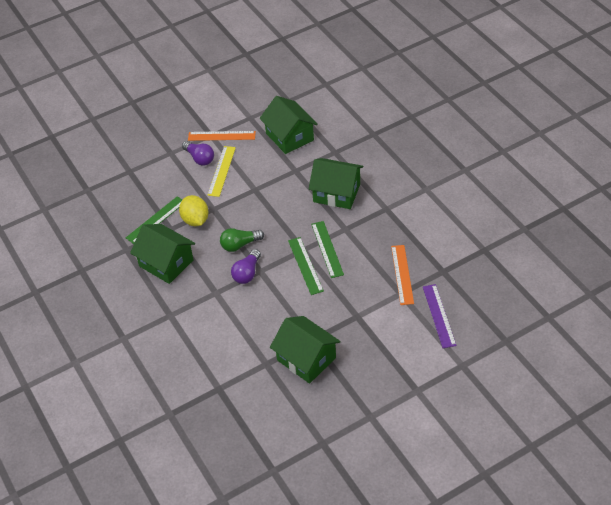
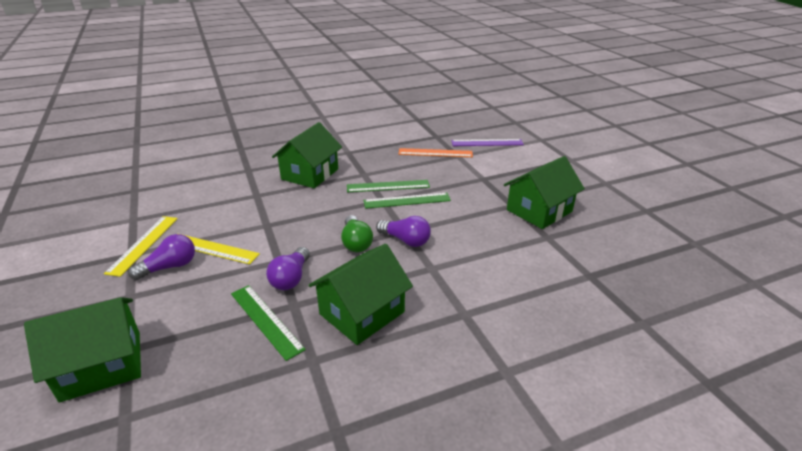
camera: 85 degrees left, 15 degrees down
(195, 220) = (291, 278): yellow lemon -> purple light bulb
(221, 136) = (143, 244): orange ruler -> yellow ruler
(289, 137) = (197, 194): green house -> green house (102, 365)

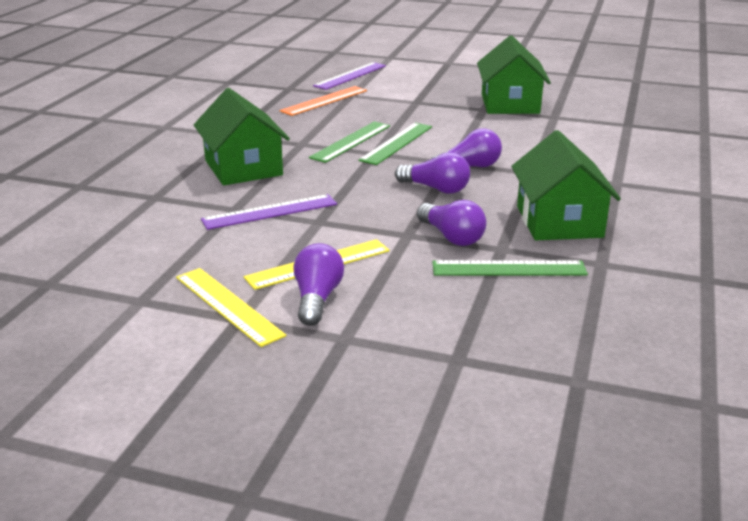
camera: 50 degrees left, 5 degrees down
(102, 365) = (468, 380): green house -> none
(263, 206) = (270, 212): none -> purple ruler
(356, 243) = (436, 189): green light bulb -> purple light bulb

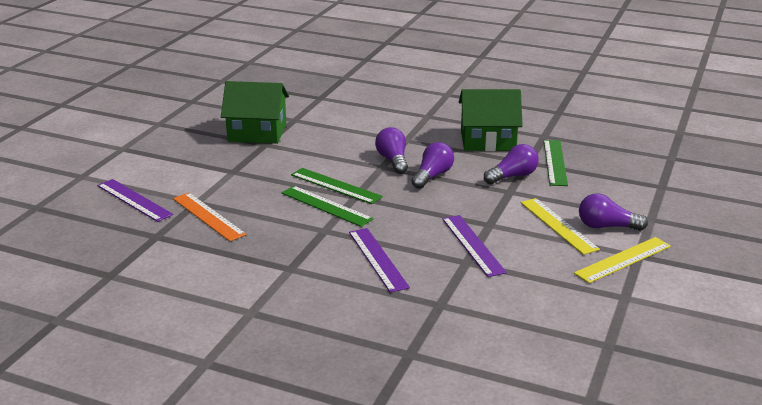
camera: 85 degrees left, 0 degrees up
(243, 168) = (378, 259): green house -> purple ruler

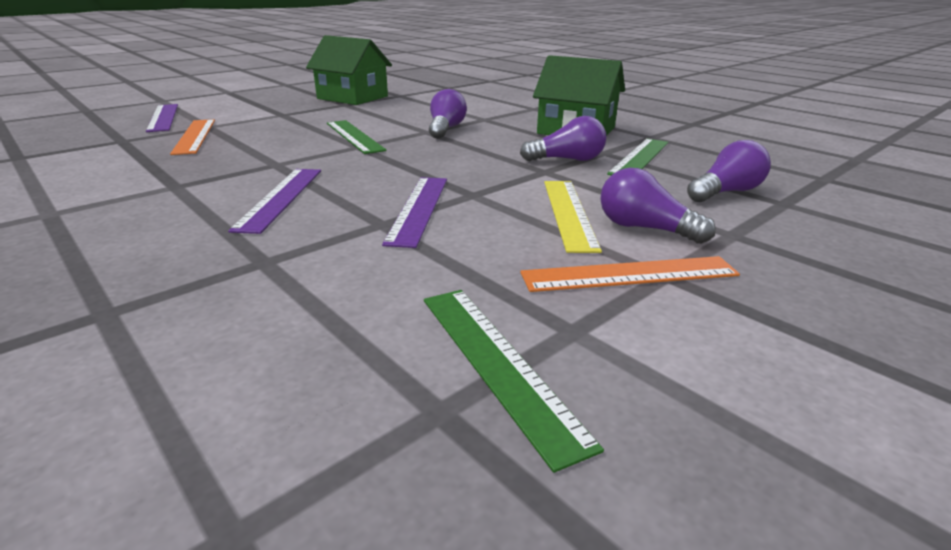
camera: 25 degrees right, 0 degrees up
(326, 206) = (315, 147): green ruler -> green ruler (497, 363)
(432, 176) = (469, 145): purple light bulb -> purple light bulb (726, 192)
(623, 260) = (629, 274): yellow ruler -> orange ruler

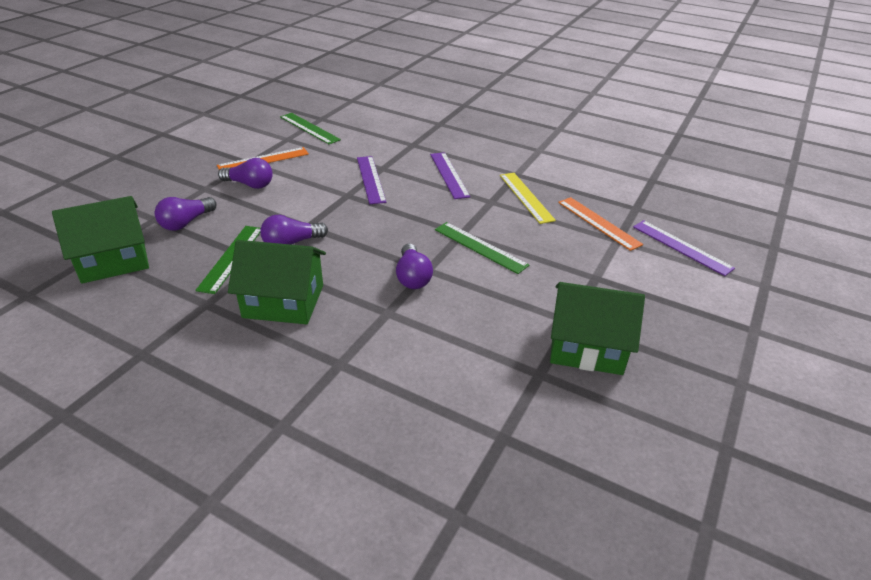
camera: 160 degrees right, 10 degrees up
(569, 213) = (289, 189): yellow ruler -> yellow ruler (526, 197)
(791, 171) = (113, 260): none -> green house

